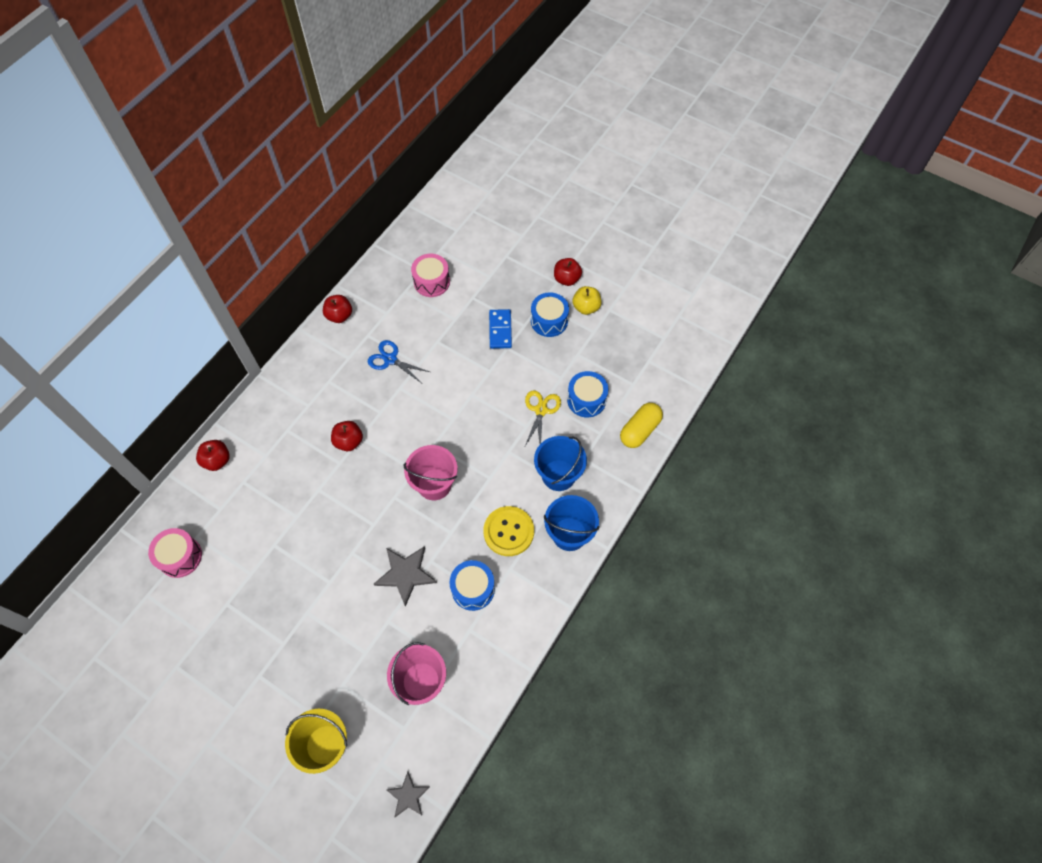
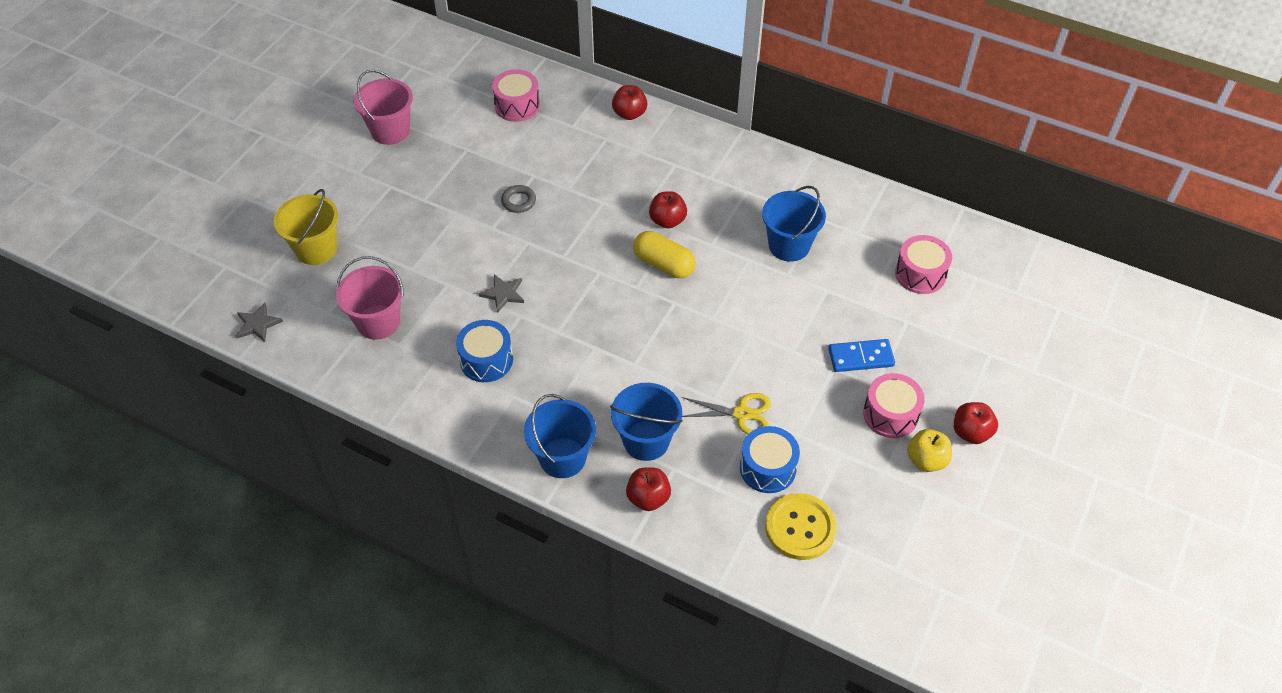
camera: 85 degrees right, 10 degrees down
(303, 559) = (518, 201): none -> grey ring
(339, 316) = (842, 188): red apple -> red apple (648, 498)
(390, 359) = (789, 245): blue scissors -> blue bucket
(405, 574) = (503, 294): grey star -> grey star, size x0.63
(434, 484) = (620, 308): pink bucket -> pink bucket (390, 131)
(508, 531) = (562, 390): yellow button -> yellow button (800, 528)
(549, 321) = (890, 414): blue drum -> pink drum
(639, 430) = (728, 538): yellow capsule -> yellow capsule (664, 264)

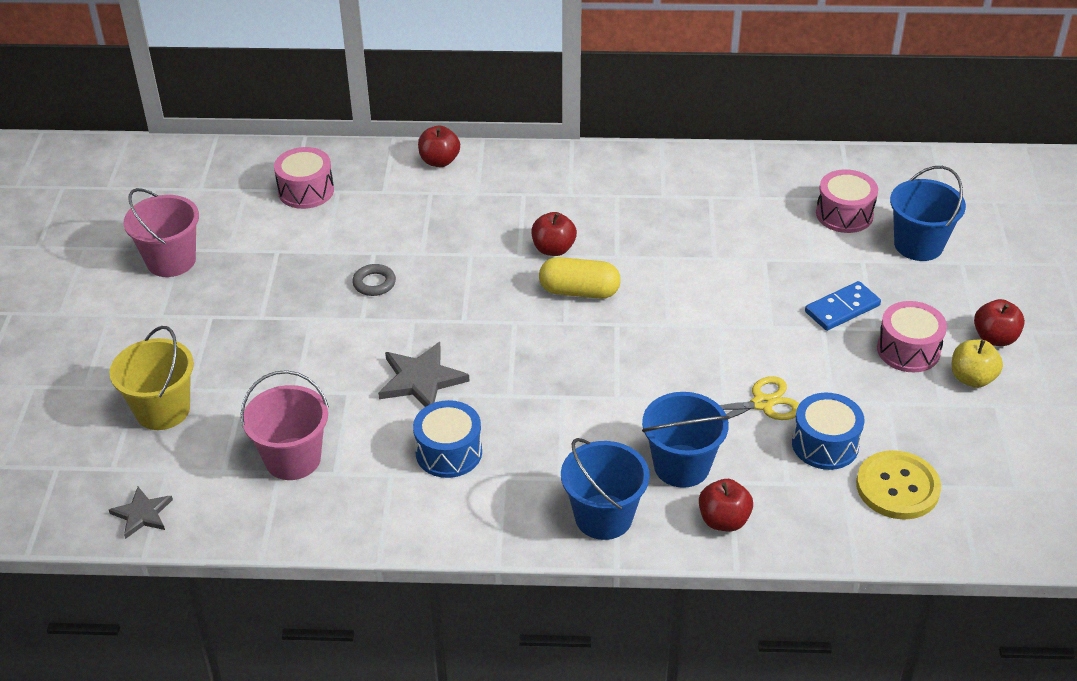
camera: 25 degrees left, 10 degrees down
(503, 294) = (421, 380): grey star -> grey star, size x1.59
(789, 245) = (697, 231): blue bucket -> blue bucket (918, 245)

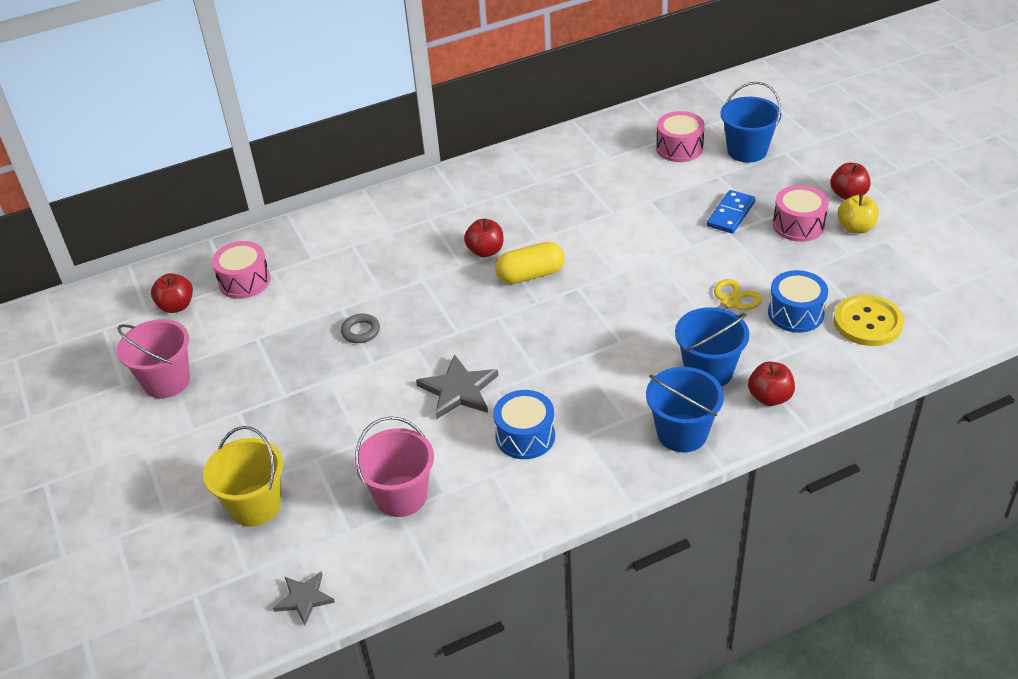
camera: 25 degrees left, 0 degrees up
(439, 161) = (341, 218): red apple -> red apple (176, 306)

